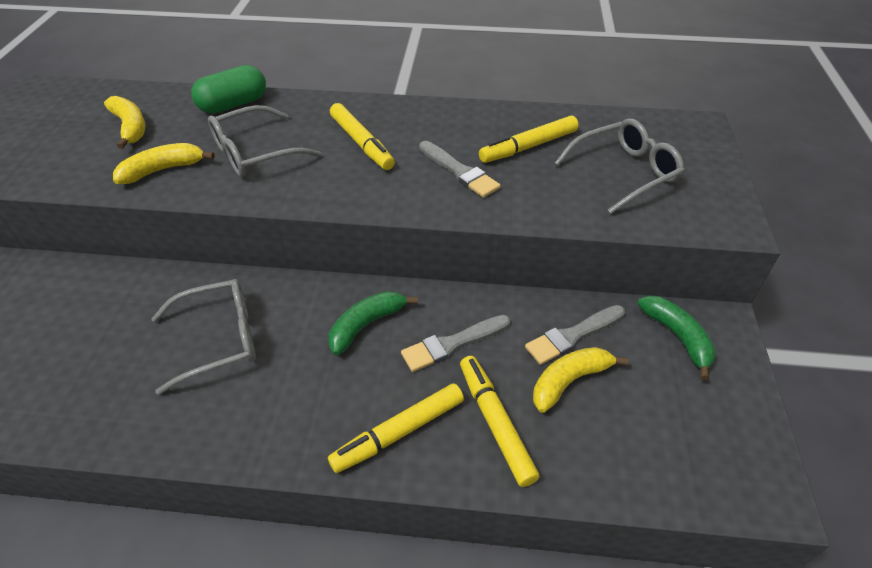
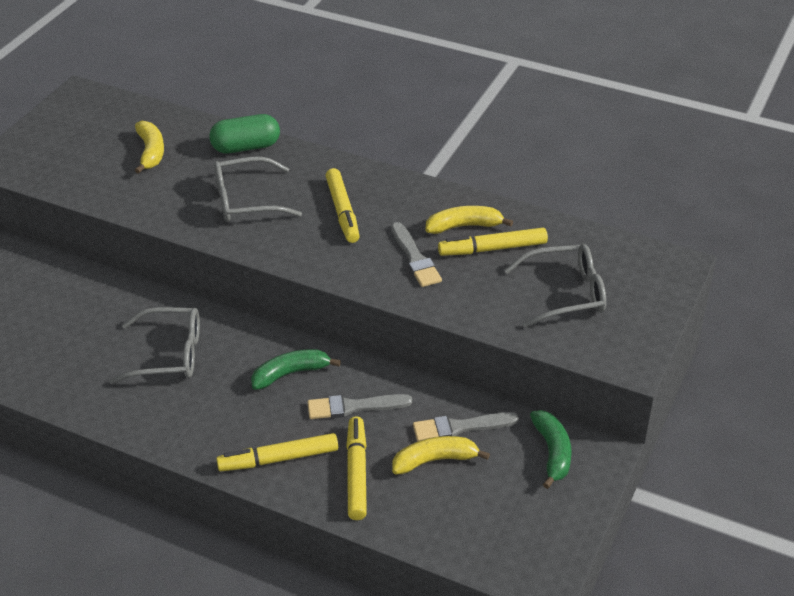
camera: 20 degrees right, 5 degrees down
(163, 170) = (166, 200): yellow banana -> yellow banana (464, 226)

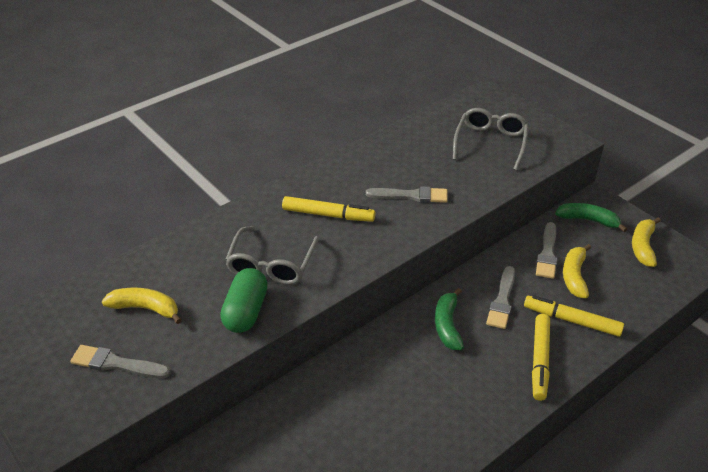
camera: 65 degrees left, 0 degrees up
(83, 162) = (116, 363): none -> grey brush
(168, 355) = (381, 398): grey glasses -> none
(246, 147) = (194, 244): green capsule -> green capsule (246, 311)
(464, 226) = (390, 162): yellow banana -> yellow banana (643, 246)
(492, 249) = (424, 157): yellow marker -> none

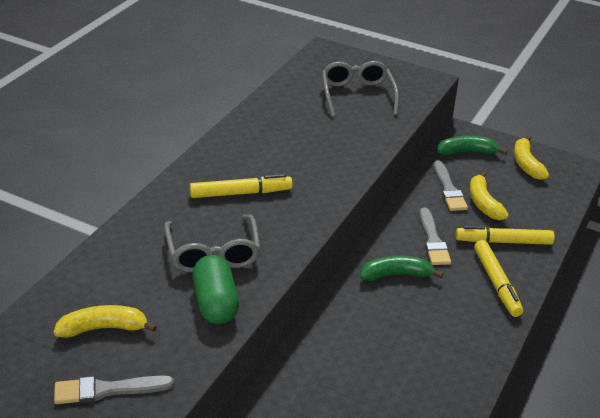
camera: 25 degrees left, 5 degrees down
(411, 196) = (312, 158): grey brush -> none
(447, 325) = (396, 275): green banana -> green banana turned 105 degrees clockwise

